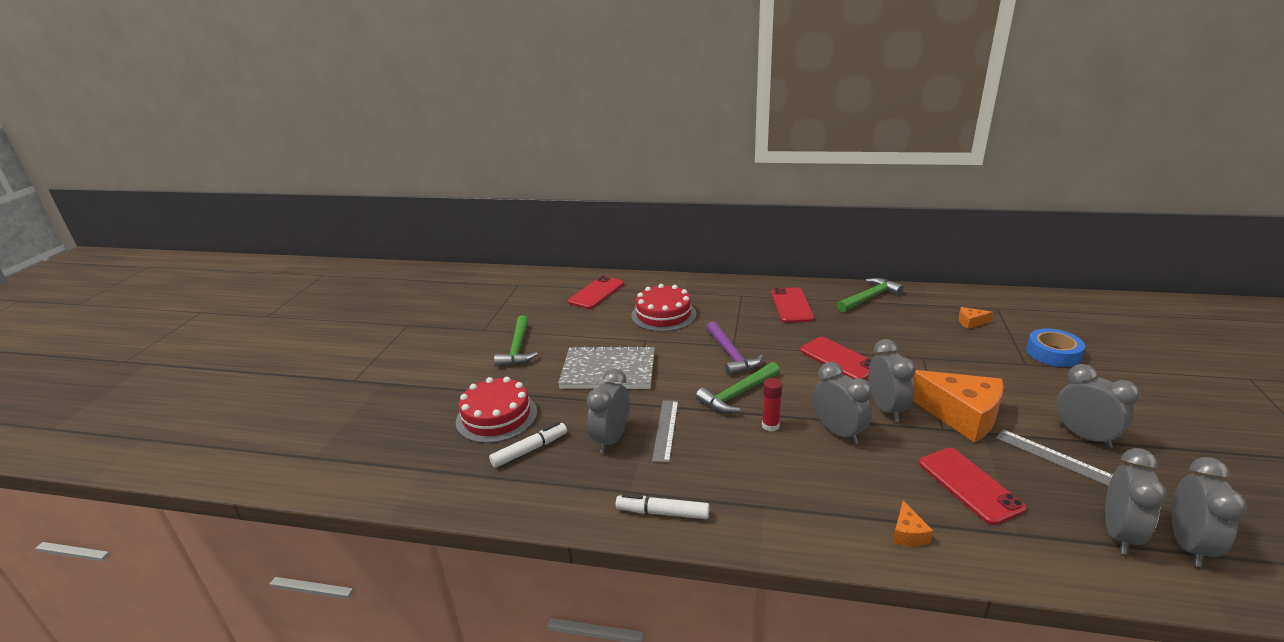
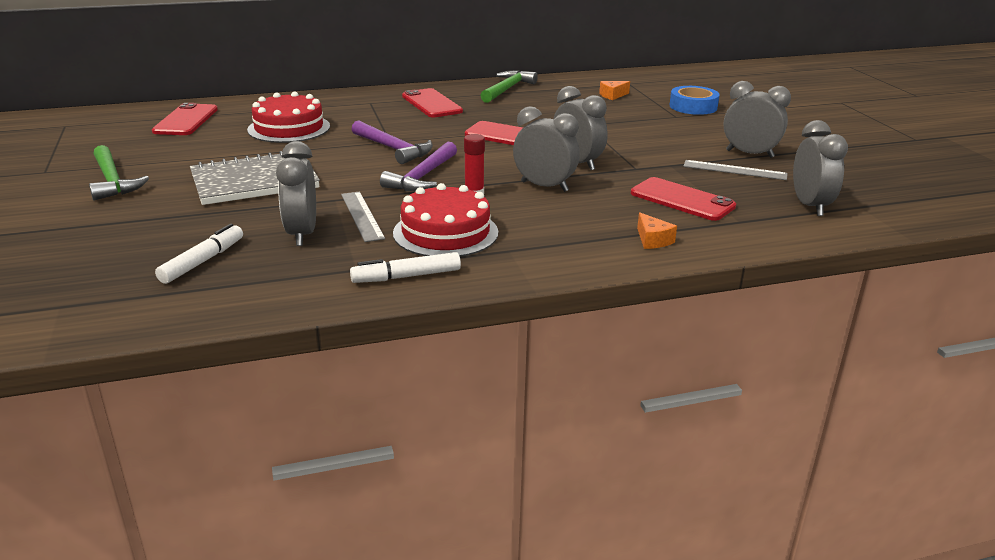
camera: 30 degrees left, 0 degrees up
(496, 416) = (131, 242): red cake -> red cake (445, 232)
(738, 394) = (423, 176): green hammer -> purple hammer
(961, 415) = (645, 157): orange cheese -> none
(1188, 545) = (858, 202): grey clock -> none

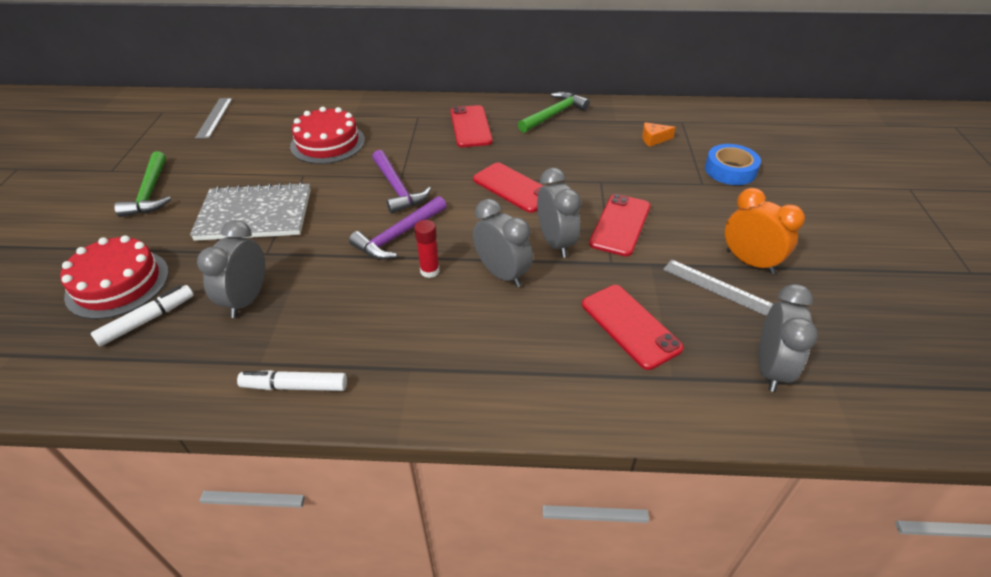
camera: 20 degrees right, 15 degrees up
(186, 120) = (253, 119): red phone -> red phone (620, 225)
(362, 216) = (312, 284): grey ruler -> grey ruler (215, 117)
(445, 232) = (368, 326): red cake -> red cake (118, 283)
(652, 240) = (560, 388): orange cheese -> none
(749, 154) = (749, 262): grey clock -> orange clock

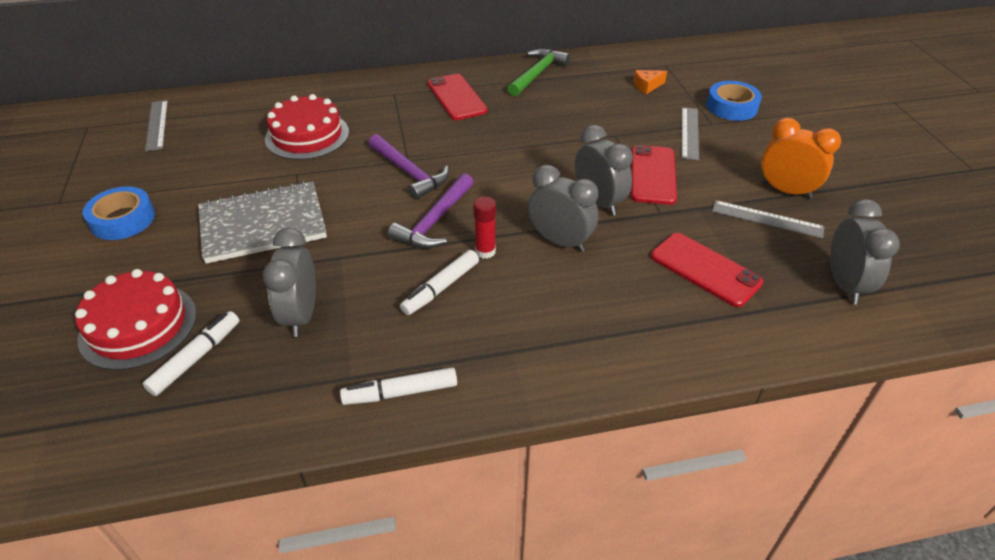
camera: 15 degrees left, 0 degrees up
(150, 192) = (123, 219): green hammer -> blue tape
(375, 297) = (441, 288): none -> white marker
(513, 187) = (531, 154): red phone -> none
(675, 189) = (689, 133): none -> grey ruler

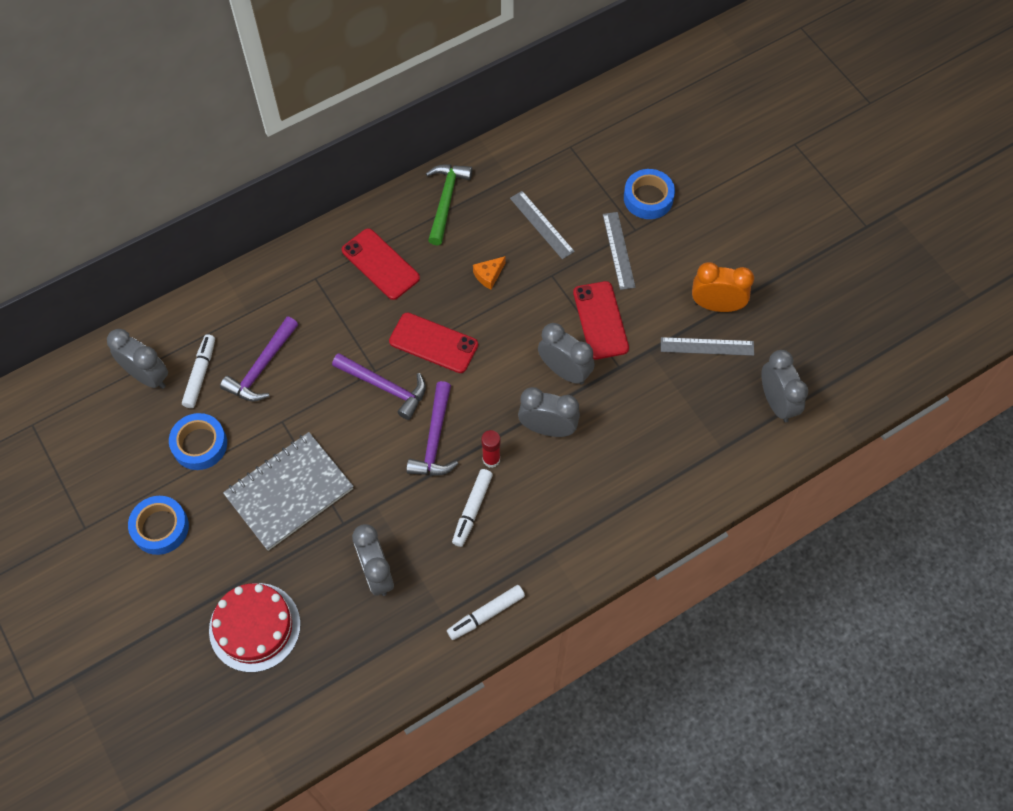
camera: 20 degrees left, 20 degrees up
(157, 125) = (102, 399): grey ruler -> grey ruler (542, 224)
(196, 358) = (320, 638): white marker -> white marker (200, 374)
(206, 120) = (147, 376): none -> grey clock
(210, 171) = (199, 444): none -> blue tape
(307, 135) = (262, 367): red cake -> purple hammer
(647, 86) = (561, 188): orange cheese -> orange cheese (489, 275)
(705, 269) = (670, 421): red phone -> red phone (433, 343)

